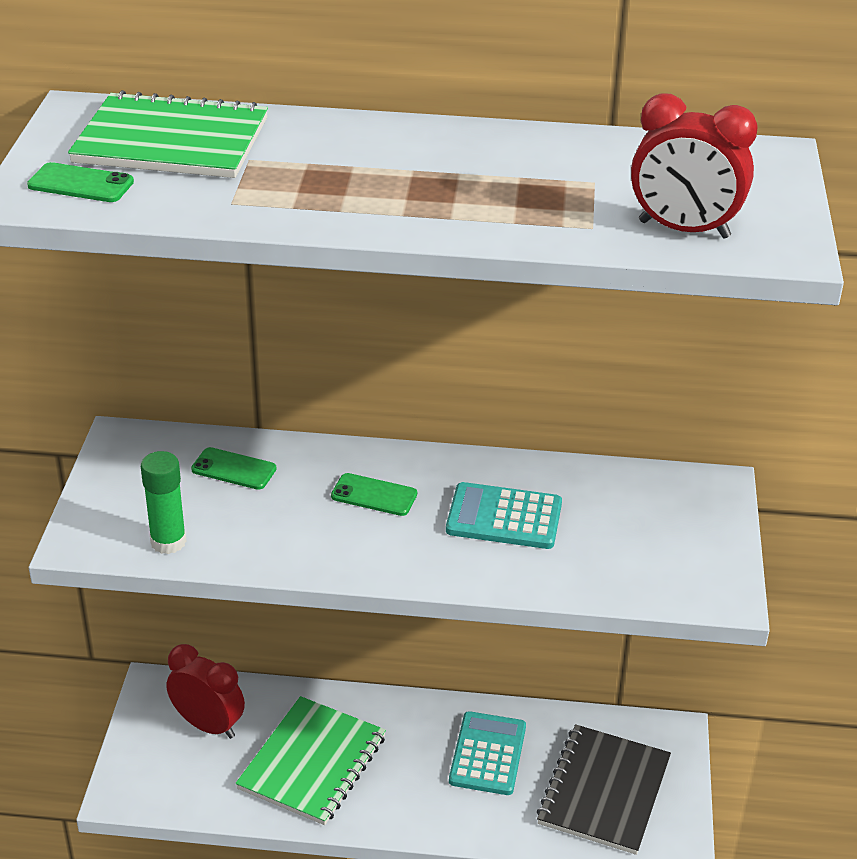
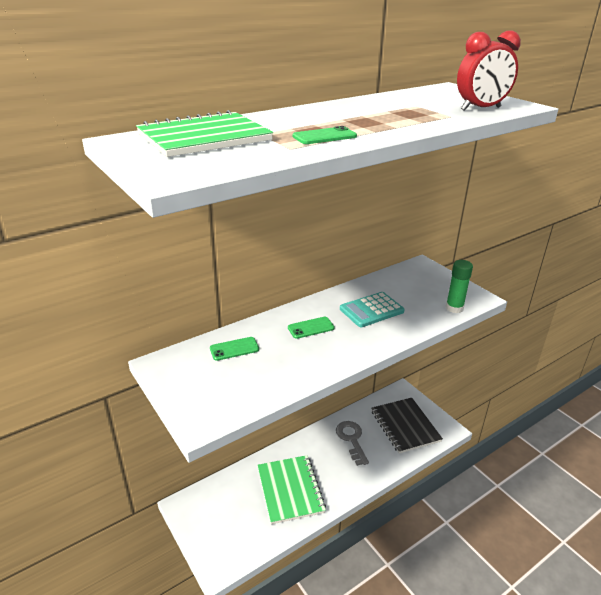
camera: 40 degrees left, 5 degrees down
(80, 184) = (191, 163): green phone -> green phone (324, 136)
(168, 542) = (247, 397): green glue stick -> green glue stick (454, 308)
(208, 725) = (227, 505): red clock -> none
(487, 754) = (351, 439): turquoise calculator -> grey key

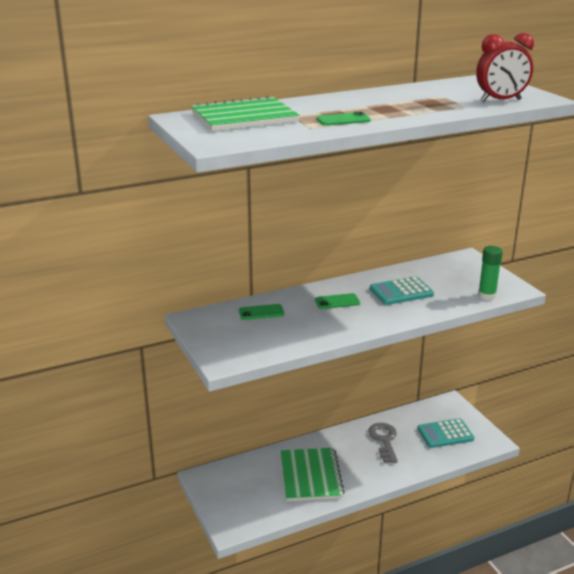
camera: 10 degrees right, 5 degrees down
(405, 426) = (445, 434): black notebook -> turquoise calculator

